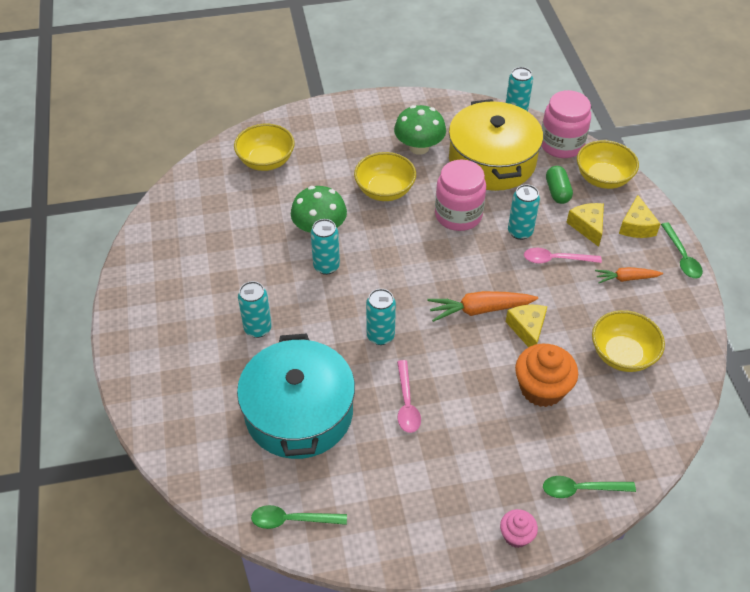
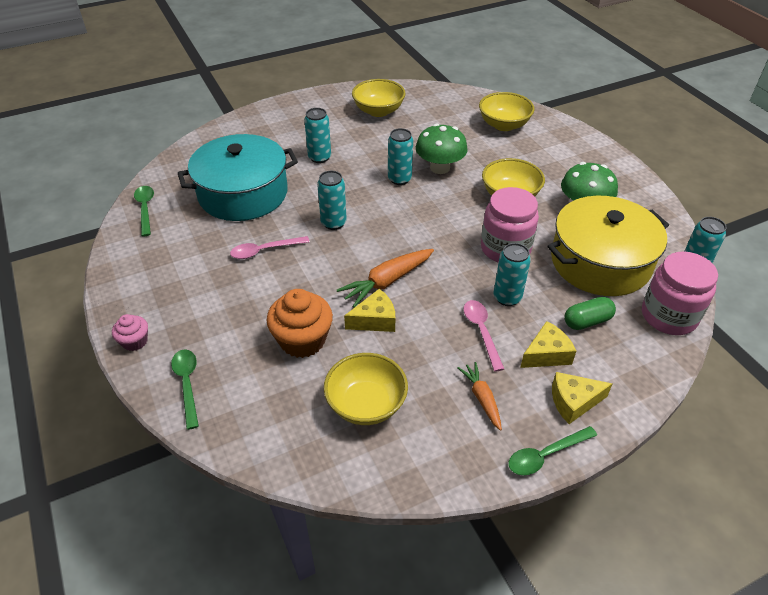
camera: 75 degrees right, 5 degrees down
(479, 310) = (387, 281): orange carrot -> orange carrot turned 105 degrees counterclockwise
(603, 178) = (637, 361): yellow bowl -> yellow bowl (378, 111)

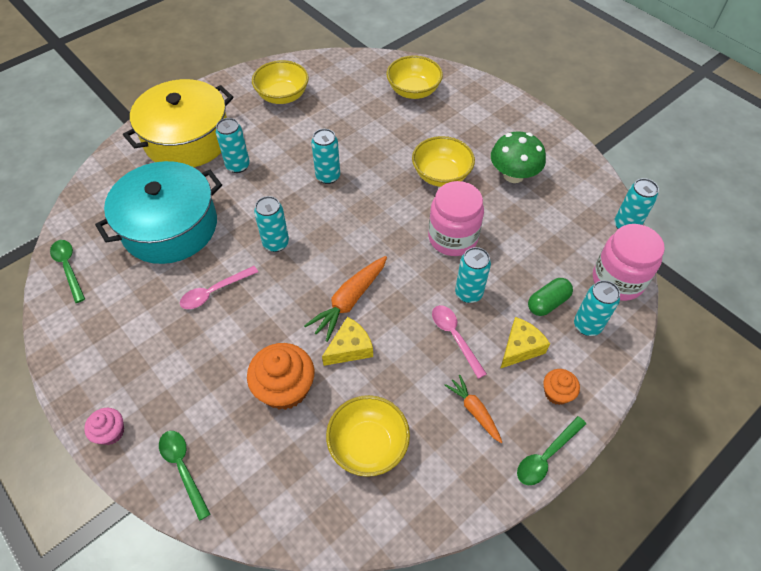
camera: 15 degrees left, 10 degrees up
(440, 168) = (364, 155): green mushroom -> none
(573, 402) = (557, 393): yellow cheese -> orange cupcake
(600, 262) = (543, 234): yellow pot -> yellow pot (187, 139)
(624, 349) = (587, 325): none -> turquoise can

